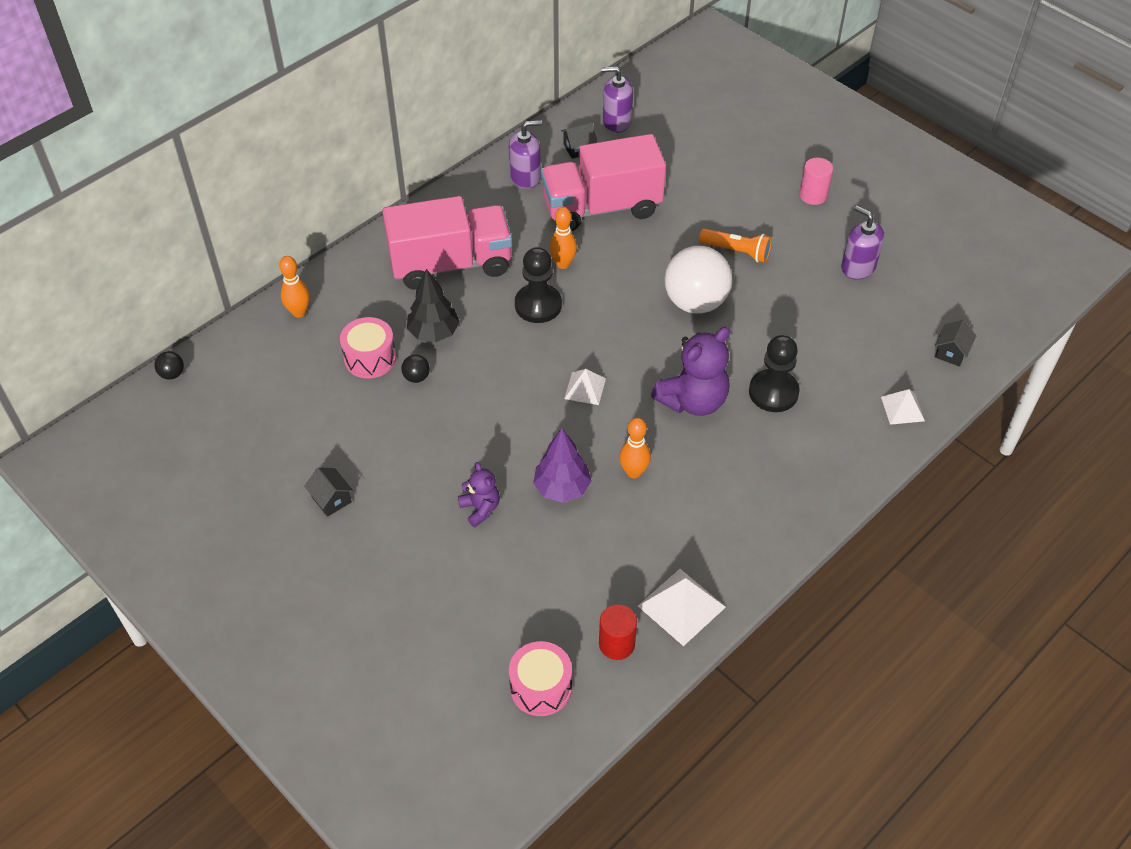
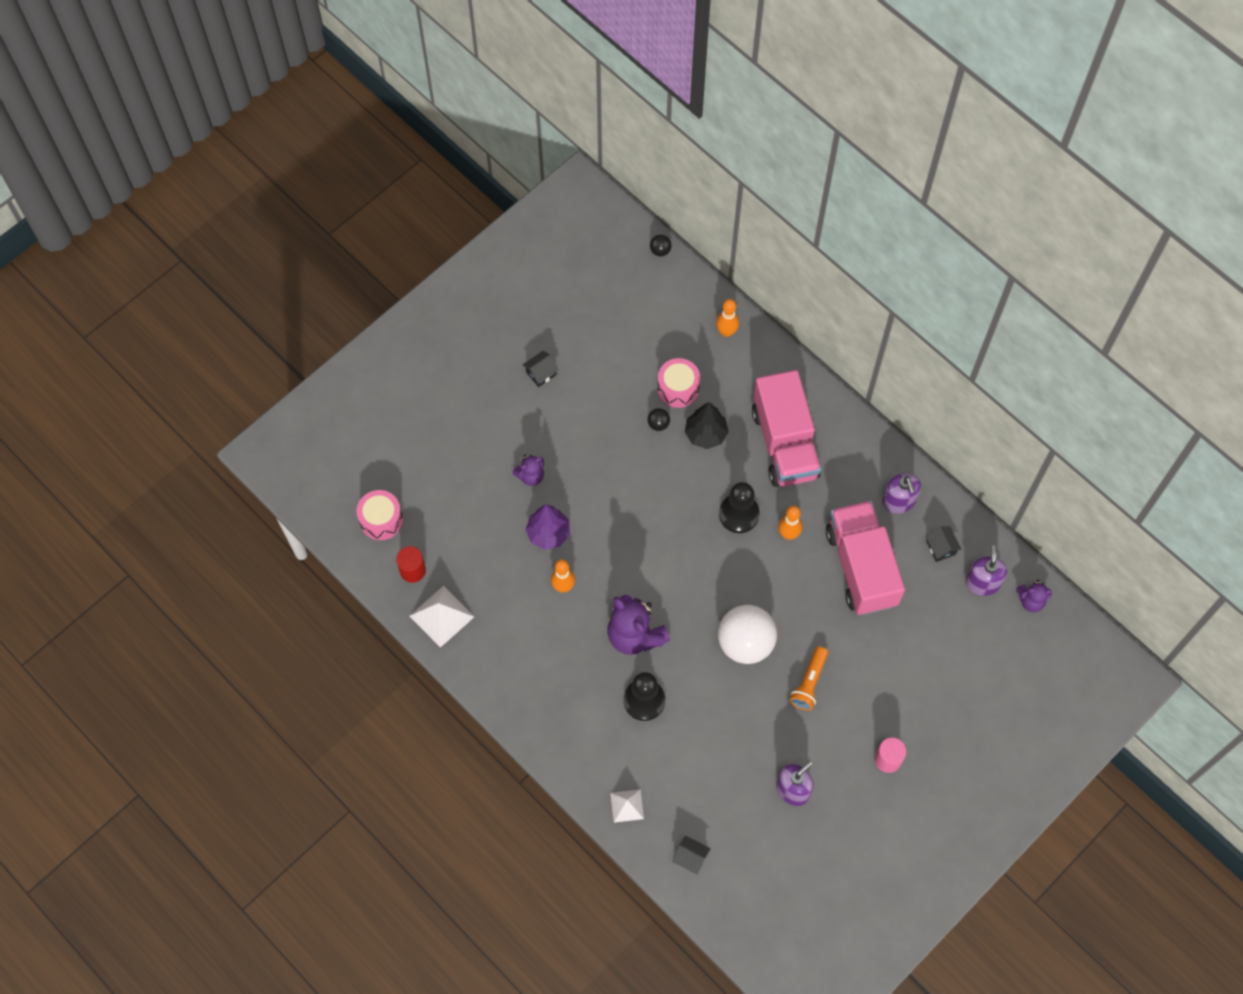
camera: 90 degrees right, 15 degrees up
(585, 388) = (647, 551): white pyramid -> none
(634, 91) = (1031, 601): none -> purple teddy bear

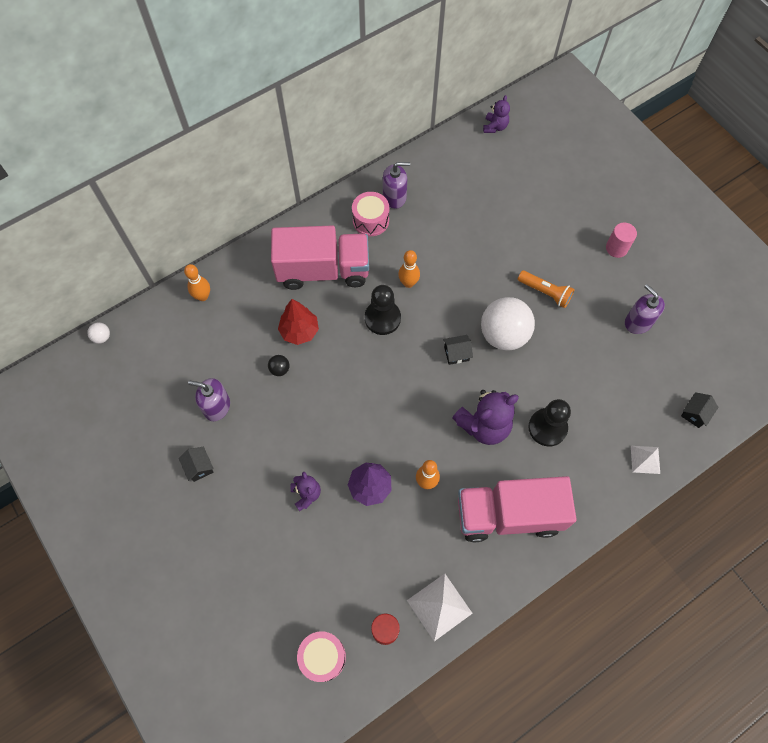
camera: 80 degrees left, 0 degrees up
(660, 250) = (102, 337): black ball -> white ball
(678, 388) = (248, 346): pink drum -> pink drum (370, 220)
(706, 434) = (299, 331): black tree -> red tree
(861, 567) = (448, 235): pink truck -> pink truck (508, 515)
(941, 548) = (441, 176): black house -> black house (456, 353)
(982, 583) = (475, 155): purple soap dispenser -> purple soap dispenser (216, 406)

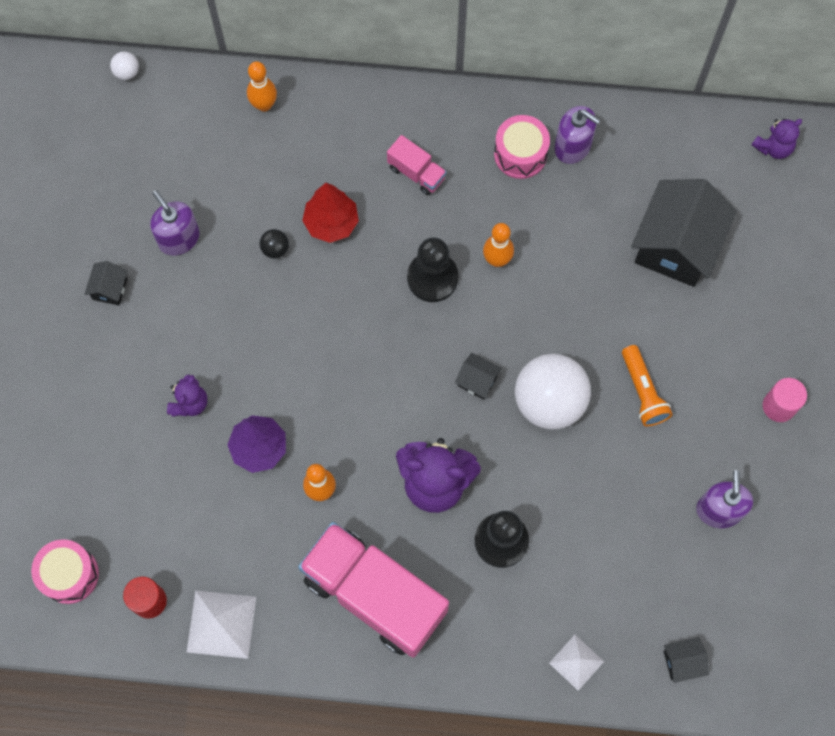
camera: 40 degrees right, 5 degrees up
(323, 270) = (416, 173): pink truck -> pink truck, size x0.44
(493, 208) = (676, 245): none -> black house

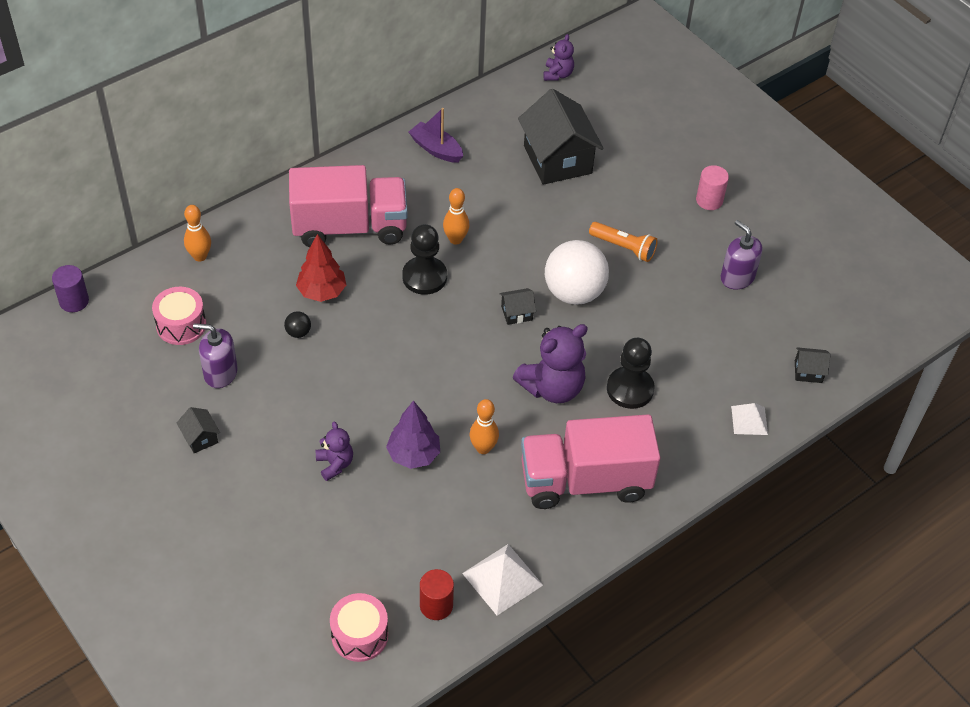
camera: 45 degrees left, 20 degrees down
(127, 72) = (74, 301): white ball -> purple cylinder
(416, 173) = (349, 227): pink truck -> pink truck, size x2.25
(520, 154) = (407, 174): pink drum -> pink drum (181, 325)
(572, 146) = (436, 149): purple soap dispenser -> purple boat
(682, 662) = (808, 372): black house -> black house turned 60 degrees clockwise

